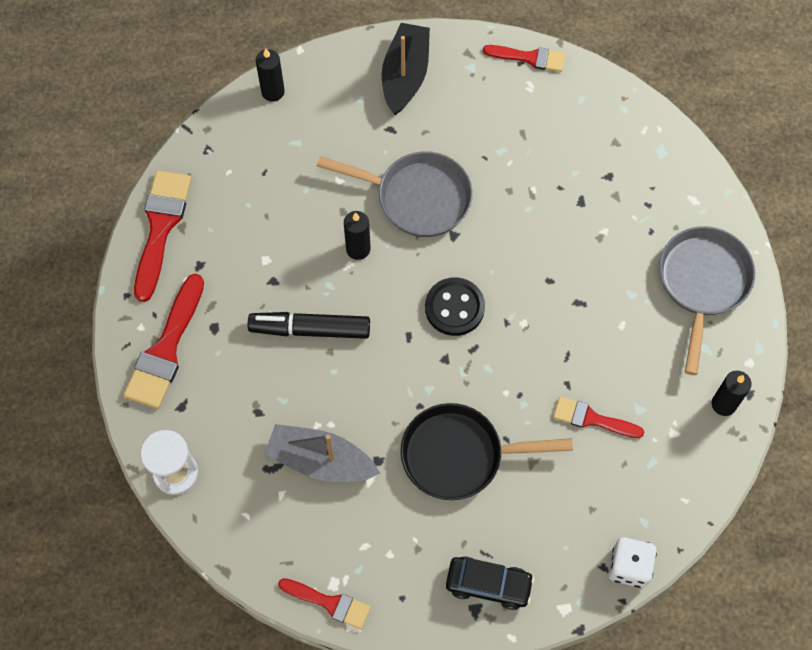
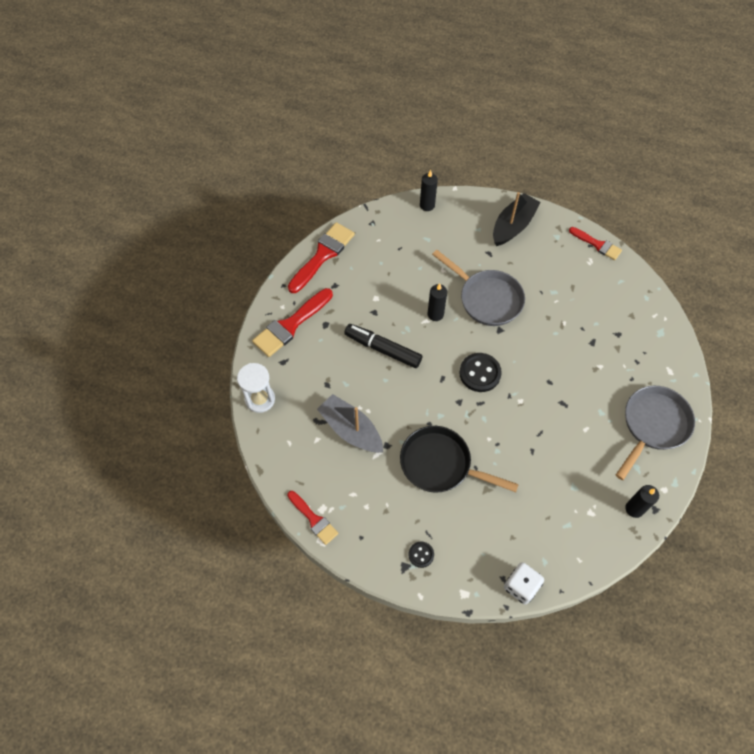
camera: 25 degrees right, 5 degrees down
(488, 584) = (421, 555): black car -> black button
(592, 419) = (538, 479): red brush -> none

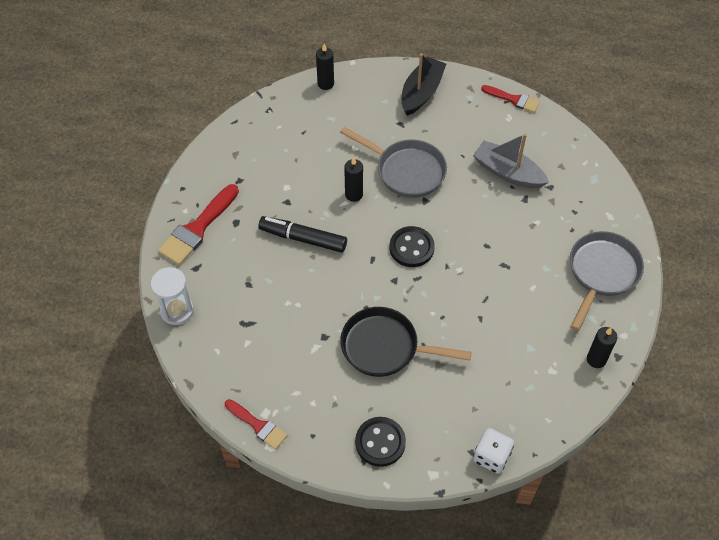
camera: 10 degrees left, 5 degrees down
(323, 255) = (220, 151): red brush -> none
(351, 430) = (282, 327): grey boat -> grey boat (508, 172)
(421, 555) = (380, 442): black button -> black button, size x1.81

